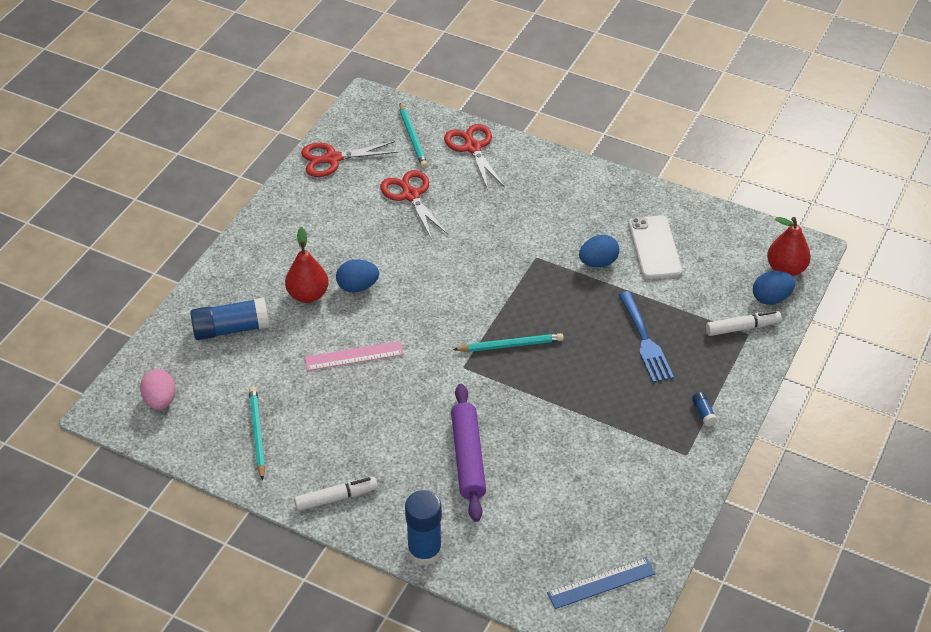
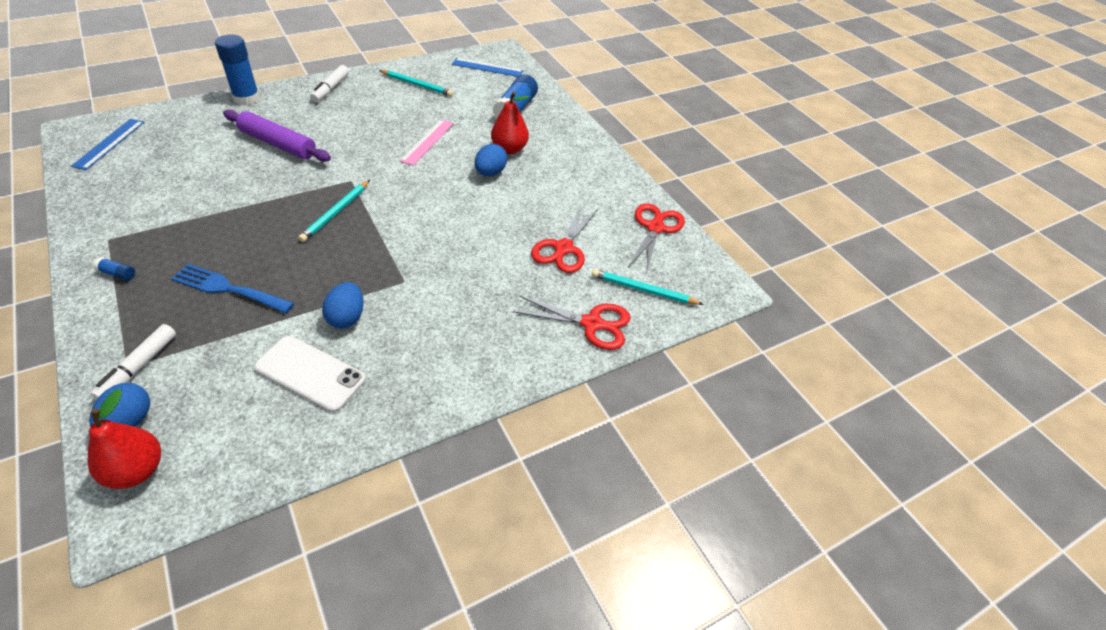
camera: 120 degrees right, 0 degrees up
(160, 400) = (487, 67): pink egg -> blue ruler
(411, 195) = (563, 248): red scissors -> red scissors turned 105 degrees clockwise

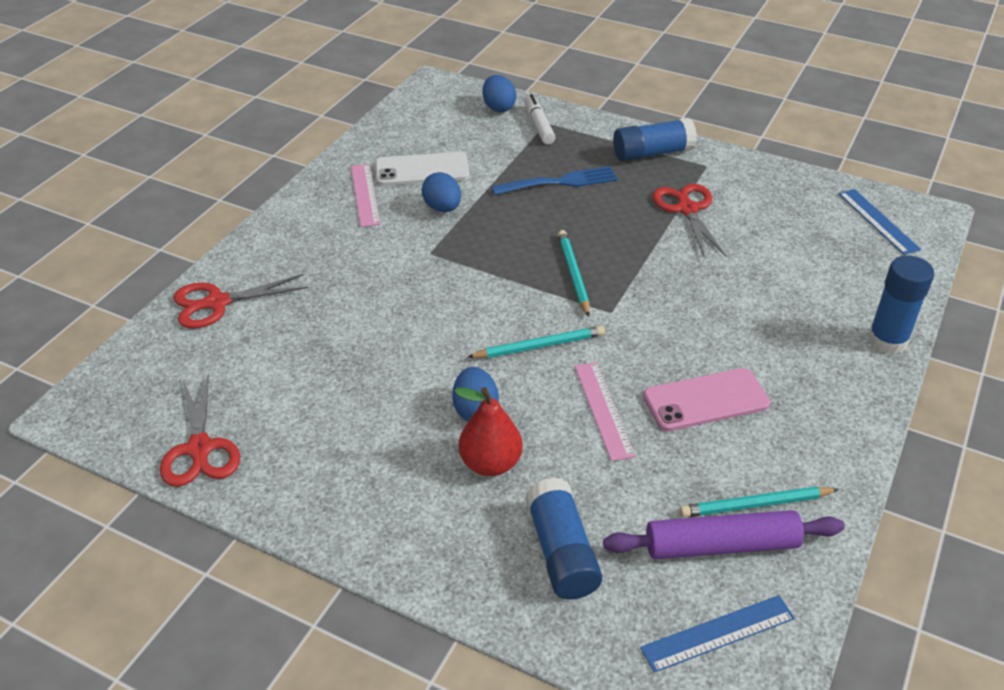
camera: 150 degrees right, 5 degrees down
(117, 274) = (652, 153): blue glue stick -> blue glue stick, size x2.29
(136, 470) = (459, 97): red pear -> none
(278, 144) = (747, 307): purple rolling pin -> purple rolling pin (721, 545)
(330, 88) = (838, 418): white marker -> none
(374, 121) = (706, 400): none -> pink phone
(389, 372) = (365, 195): none -> pink ruler
(563, 248) = (300, 361): red scissors -> red scissors (687, 209)
(644, 290) = (178, 361): turquoise pencil -> turquoise pencil (539, 346)

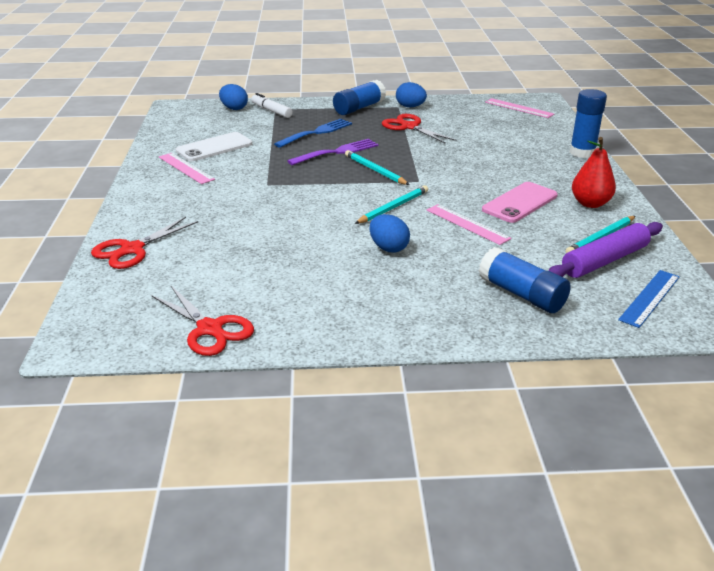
camera: 30 degrees left, 10 degrees down
(442, 208) = (251, 161): blue egg -> blue egg (410, 107)
(490, 463) = (428, 269): red pear -> red pear (590, 203)
(555, 225) = (337, 152): none -> purple fork
(878, 221) = (519, 108): blue ruler -> pink ruler

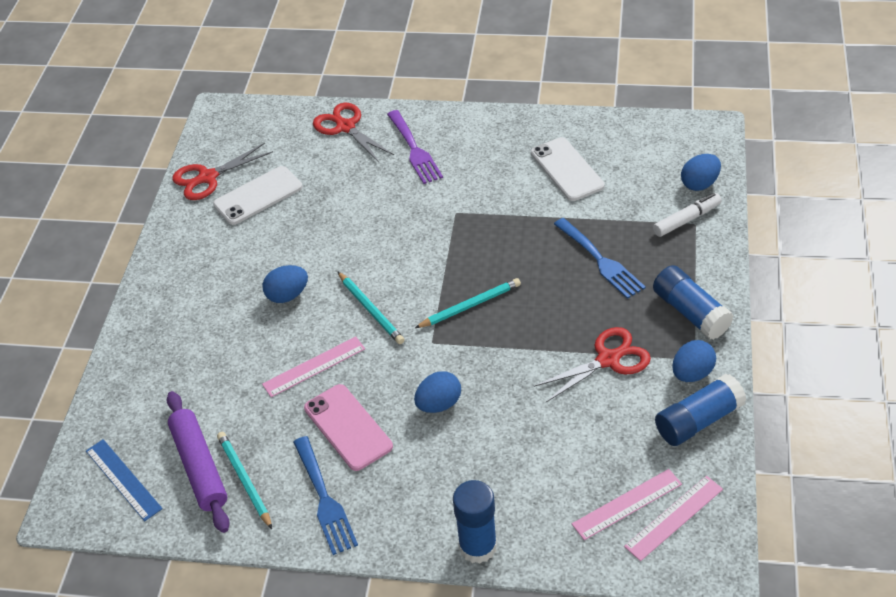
camera: 105 degrees right, 15 degrees up
(186, 168) = (512, 150): pink ruler -> pink ruler (627, 504)
(244, 287) = (258, 196): none -> white phone
(337, 152) = (532, 276): purple fork -> purple fork (414, 150)
(477, 173) = (439, 404): none -> blue egg
(521, 294) = (171, 379): blue glue stick -> blue glue stick (698, 420)
(590, 203) = (324, 499): red pear -> blue fork

